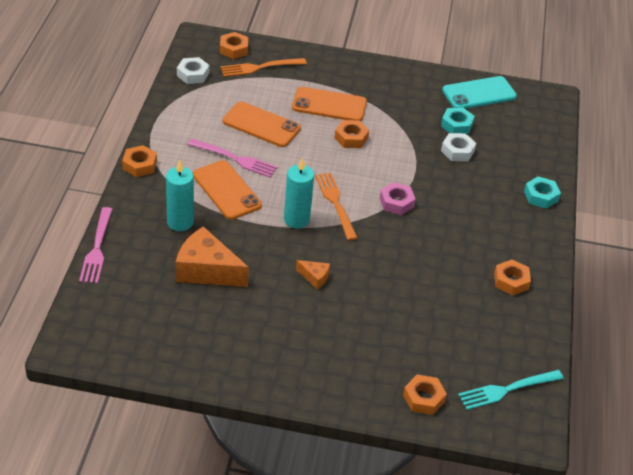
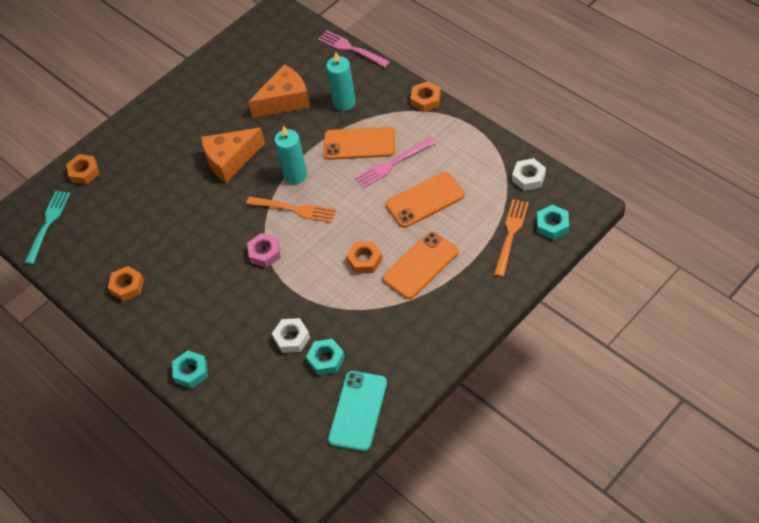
camera: 135 degrees right, 10 degrees up
(233, 49) = (552, 225): orange nut -> turquoise nut
(315, 277) = (230, 160): orange cheese -> orange cheese, size x2.11

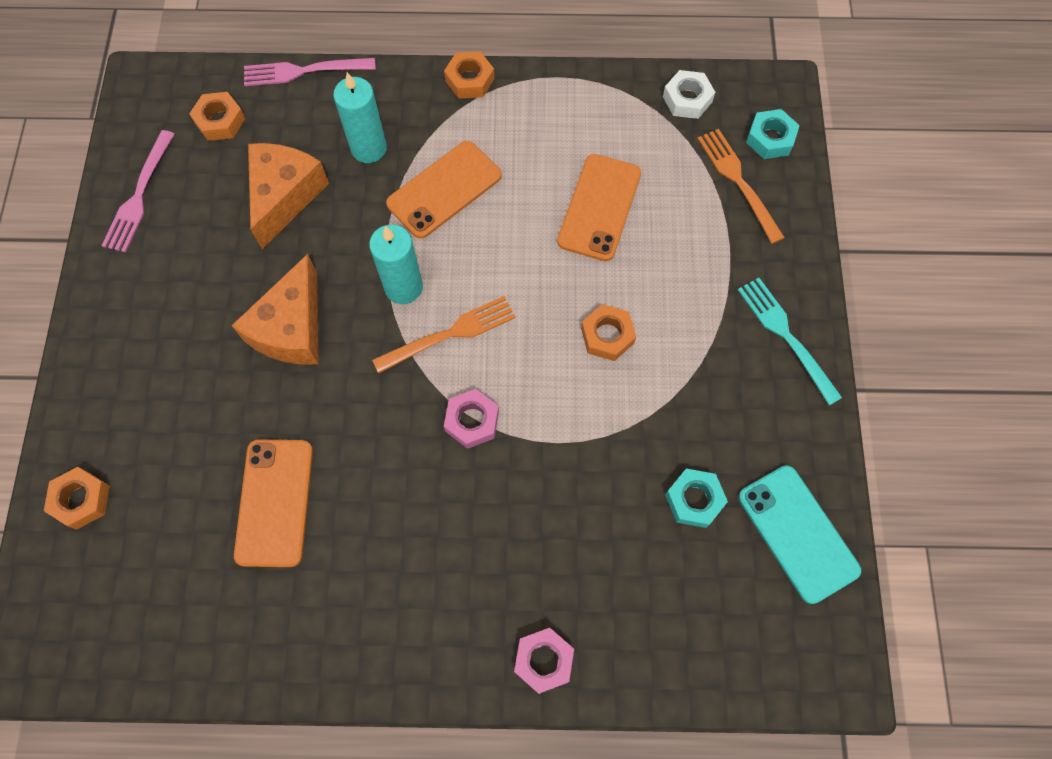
camera: 50 degrees left, 15 degrees up
(48, 224) = (103, 619): turquoise fork -> turquoise fork (786, 336)
(127, 286) = (327, 615): orange nut -> orange nut (220, 121)
(191, 372) = (543, 660): turquoise nut -> pink nut
(292, 338) = (624, 506): white nut -> none
(393, 164) = (513, 188): pink fork -> pink fork (139, 195)
(420, 265) = (679, 293): orange phone -> orange phone (274, 502)

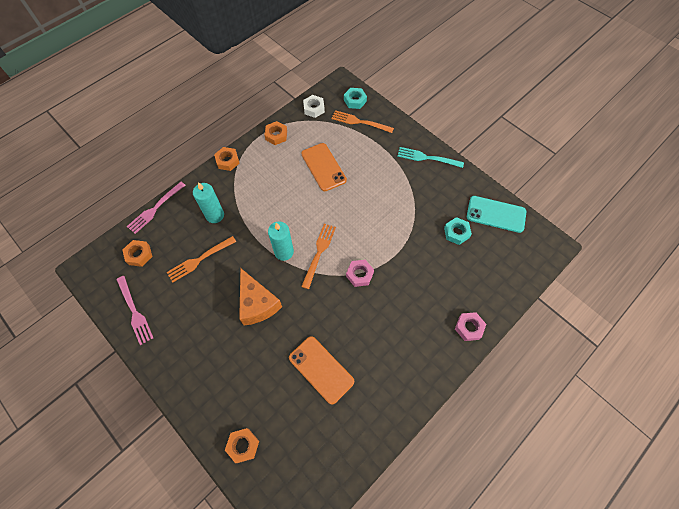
camera: 45 degrees left, 5 degrees down
(285, 196) = (199, 259): orange cheese -> orange fork
(444, 190) = (261, 206): orange phone -> none
(607, 336) = (373, 206): orange nut -> orange nut (276, 135)

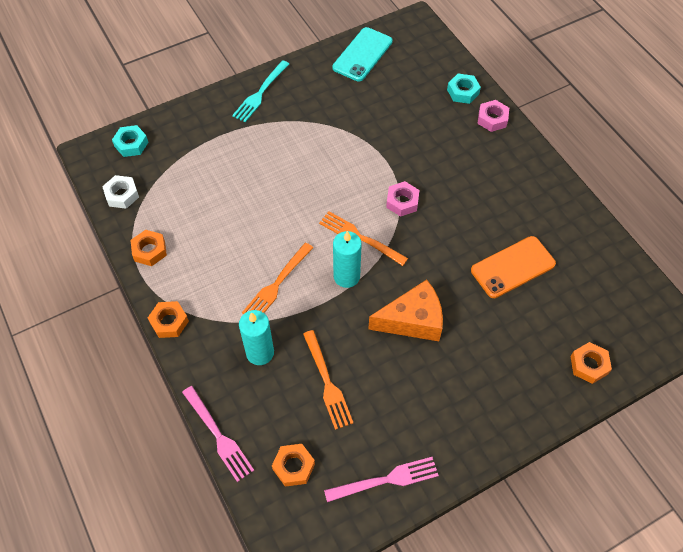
camera: 75 degrees left, 5 degrees down
(323, 167) = (229, 205): orange phone -> none
(360, 122) = (171, 147): orange fork -> orange fork (277, 284)
(456, 233) = (375, 96): turquoise nut -> turquoise nut (463, 92)

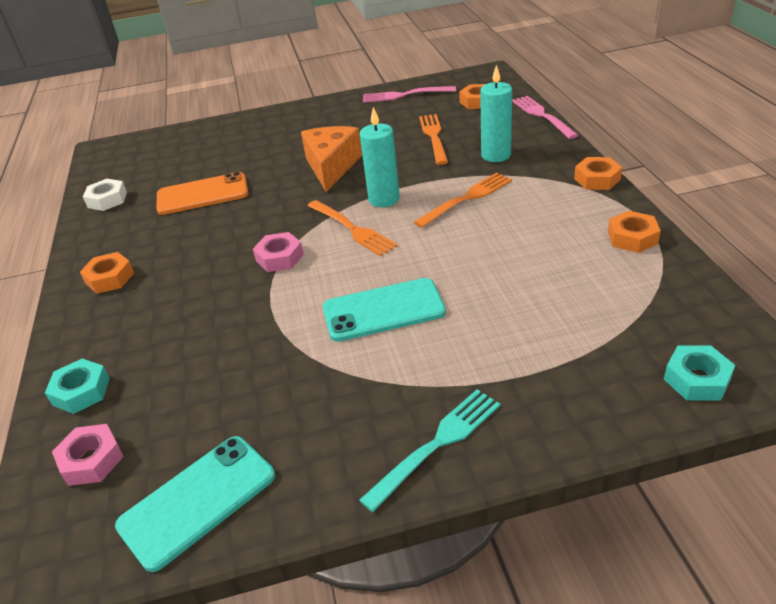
camera: 160 degrees left, 20 degrees down
(122, 195) = (692, 303): white nut -> white nut (107, 200)
(311, 166) = (383, 310): none -> turquoise phone
(413, 320) = (331, 166): orange cheese -> orange cheese turned 90 degrees clockwise
(492, 119) = (79, 343): pink nut -> pink nut (92, 460)
(589, 365) = (198, 136): orange nut -> orange nut (110, 278)

